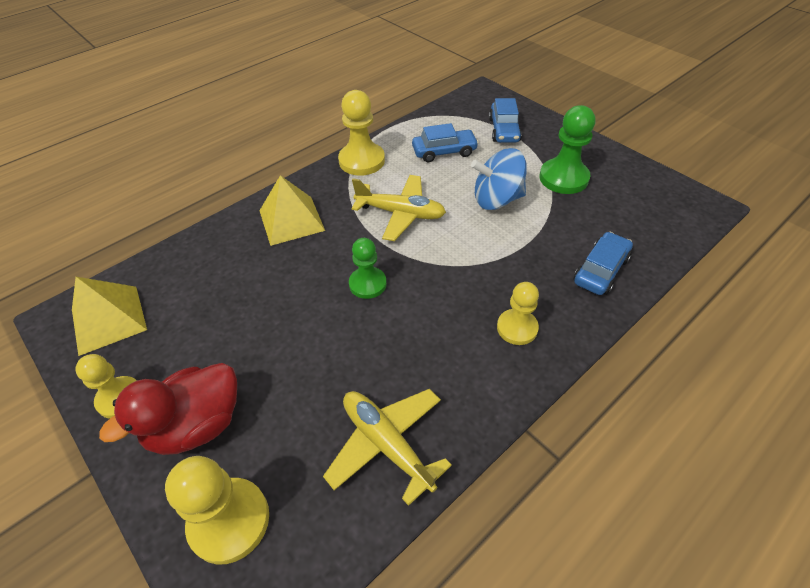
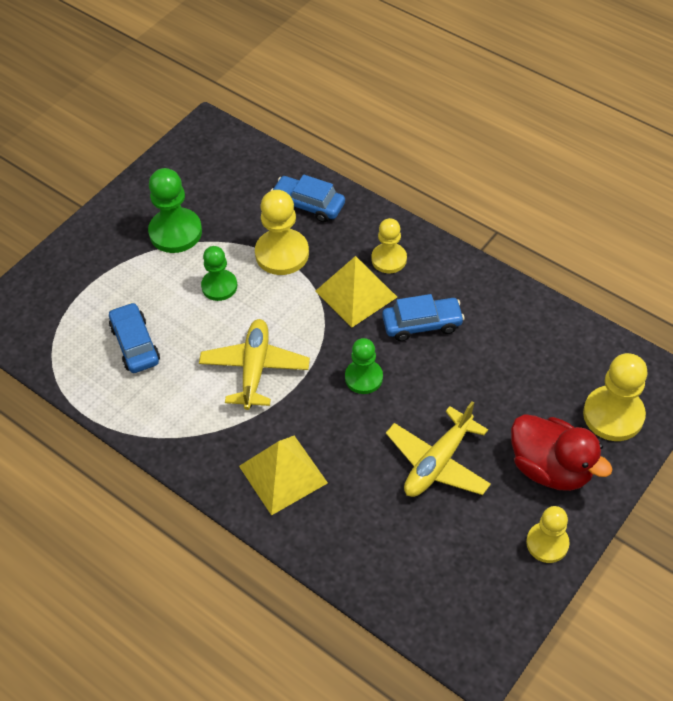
camera: 100 degrees left, 5 degrees up
(108, 319) = (467, 604): yellow pyramid -> yellow pyramid (356, 294)
(361, 161) = (161, 428): yellow pawn -> yellow pawn (282, 254)
(387, 444) = (522, 330): yellow plane -> yellow plane (438, 462)
(497, 199) = (219, 286): blue spinning top -> green pawn
(504, 130) = (85, 289): blue car -> blue car (422, 324)

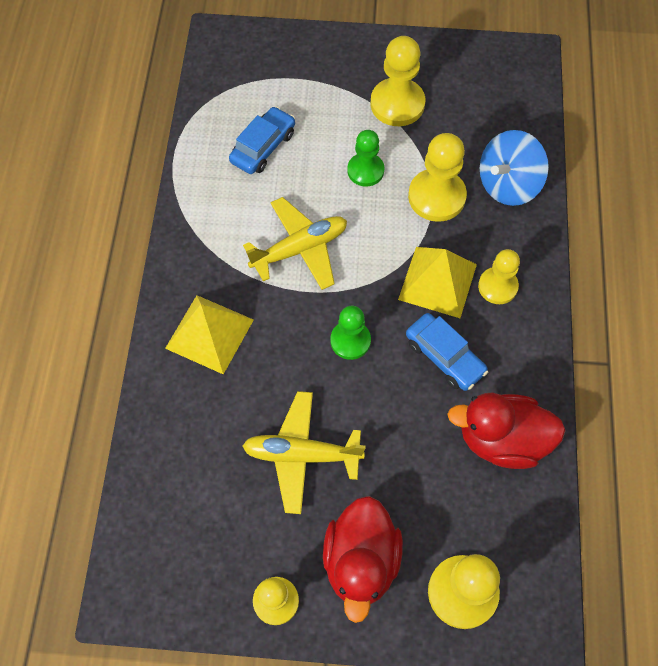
camera: 55 degrees right, 10 degrees up
(175, 232) = (397, 104): green pawn -> yellow pawn
(308, 205) = (508, 185): blue car -> blue spinning top
(513, 326) = (502, 440): none -> red duck

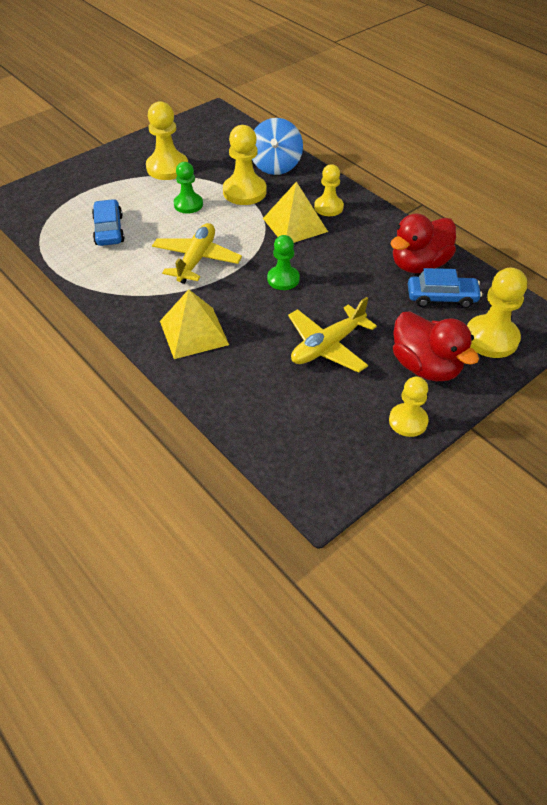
camera: 45 degrees left, 15 degrees down
(444, 356) = (343, 252): blue car -> blue car (441, 297)

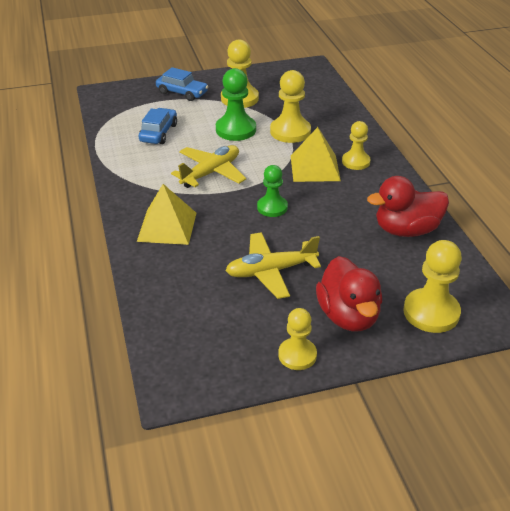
camera: 25 degrees right, 10 degrees down
(188, 204) = (235, 130): green pawn -> green pawn, size x1.53
(275, 166) = (333, 118): blue spinning top -> none
(441, 297) = (407, 263): blue car -> blue car (182, 93)

